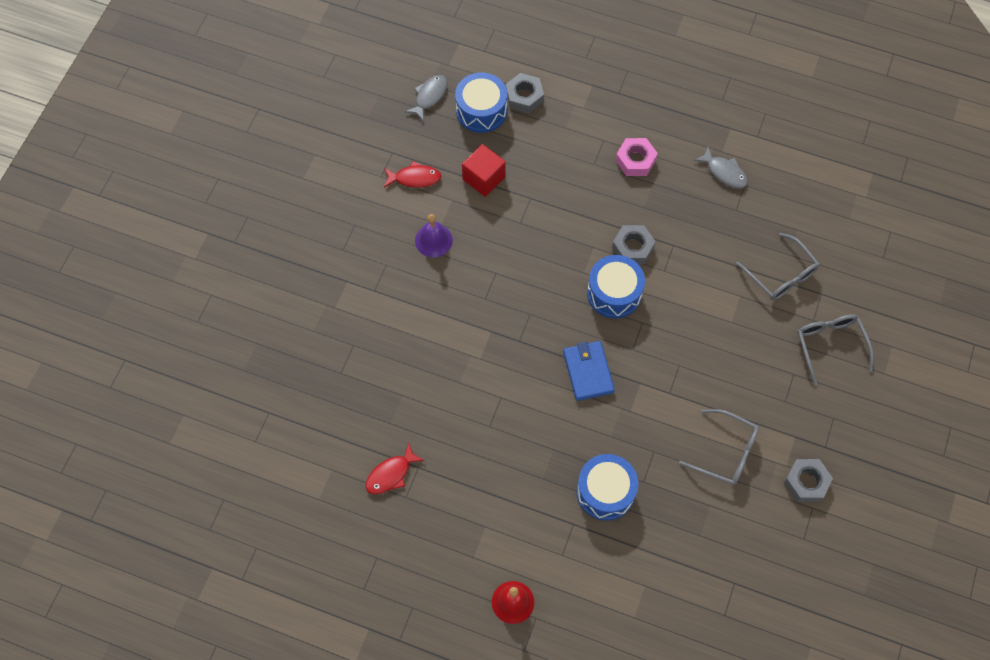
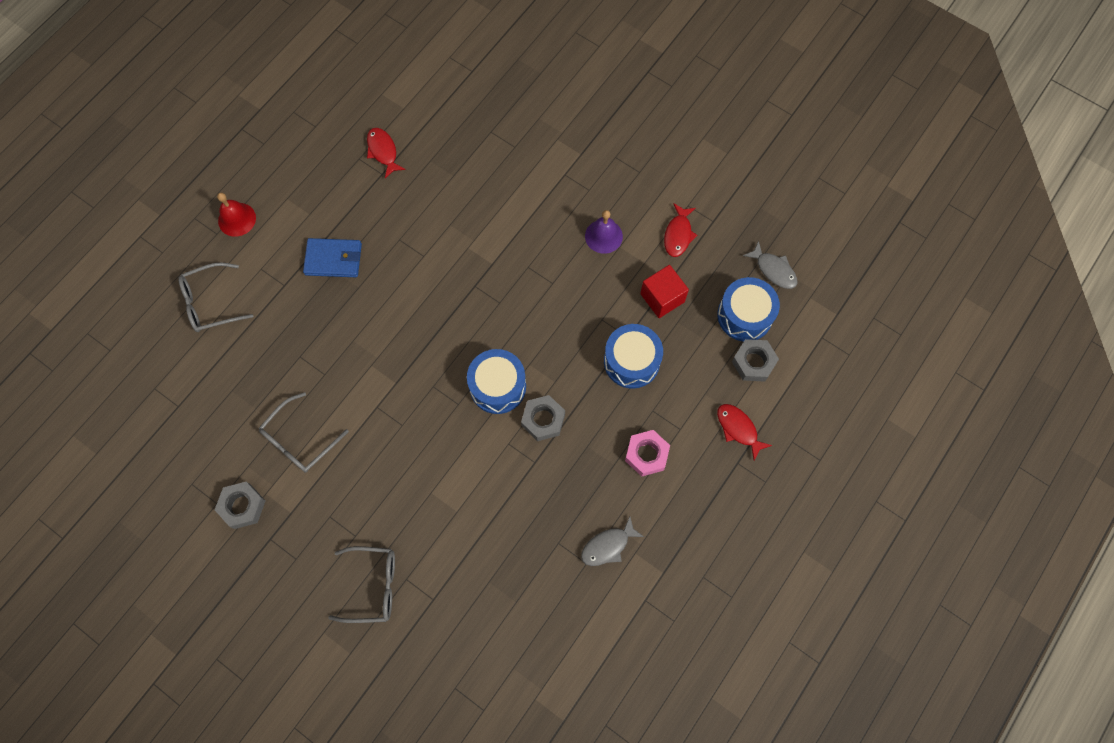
camera: 105 degrees right, 5 degrees up
(588, 97) = (738, 429): none -> red fish
(588, 372) = (423, 338): blue wallet -> blue wallet (333, 259)
(605, 492) = (302, 320): blue drum -> blue drum (631, 361)
(781, 275) = (467, 563): grey glasses -> grey glasses (210, 303)

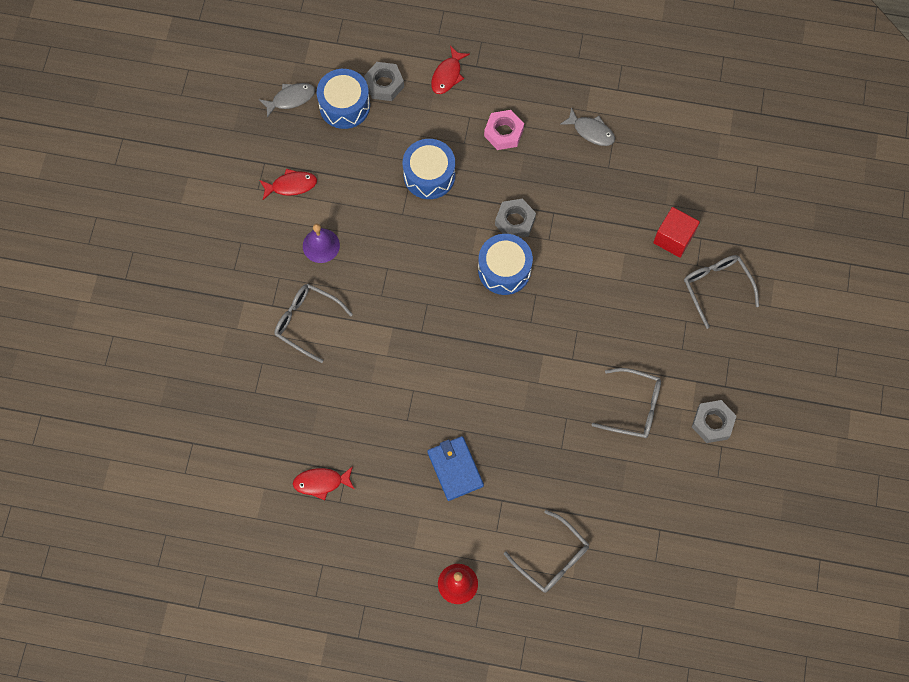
camera: 115 degrees left, 0 degrees up
(383, 151) = (321, 482): red fish -> red fish turned 45 degrees clockwise
(534, 196) = (307, 322): none -> grey glasses
(662, 298) = (359, 174): red cube -> red cube (673, 238)
(773, 270) = (291, 99): grey fish -> grey fish turned 45 degrees clockwise

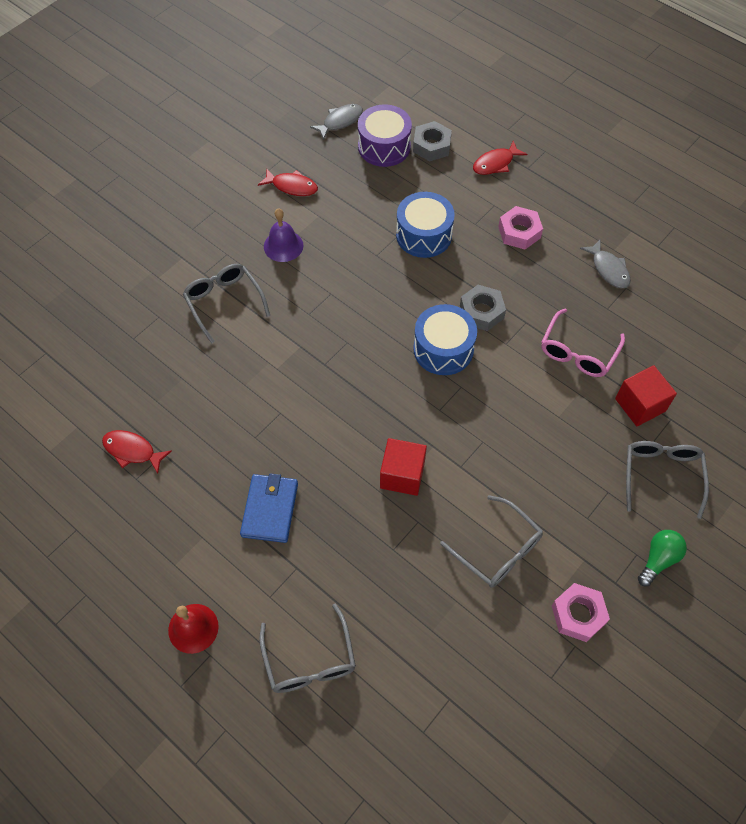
camera: 30 degrees right, 10 degrees down
(291, 99) = (340, 121): grey fish -> grey fish turned 45 degrees counterclockwise
(344, 106) = (384, 147): blue drum -> purple drum
(534, 389) = (402, 475): none -> red cube
(606, 218) = (578, 352): none -> pink glasses
(712, 423) = (578, 614): grey nut -> pink nut
(745, 353) = (658, 559): none -> green light bulb

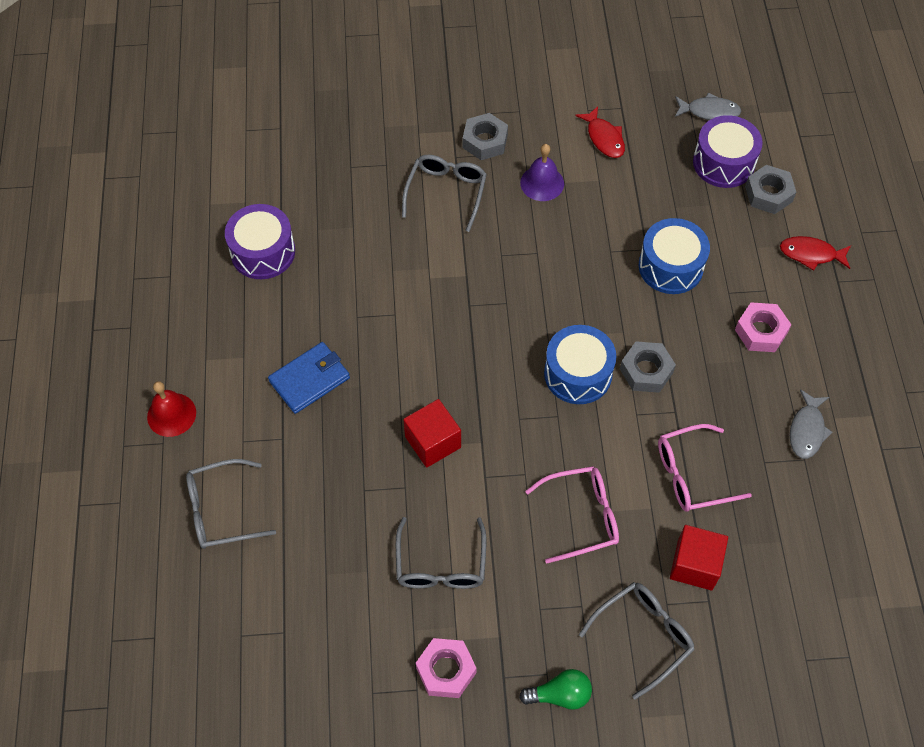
camera: 45 degrees right, 0 degrees up
(132, 451) = (263, 252): red fish -> purple drum
(213, 248) = (485, 141): none -> grey nut
(309, 660) = (221, 510): grey glasses -> grey glasses turned 45 degrees clockwise
(546, 436) = (582, 516): none -> pink glasses

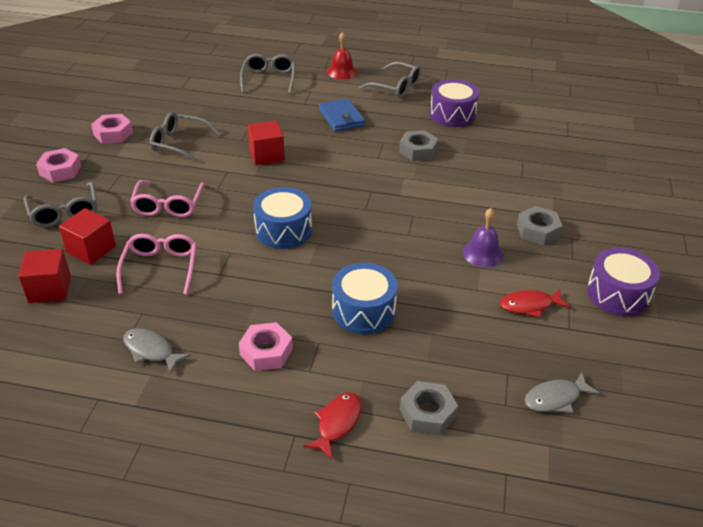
camera: 105 degrees right, 20 degrees down
(446, 192) = (485, 200): grey glasses -> grey glasses (396, 87)
(560, 695) = (60, 170): green light bulb -> pink nut
(646, 371) = (265, 267): grey nut -> grey nut (418, 151)
(709, 111) = (555, 398): grey fish -> grey fish turned 45 degrees clockwise
(723, 163) = (479, 388): purple drum -> purple drum (618, 294)
(774, 574) = (50, 289): none -> red cube

